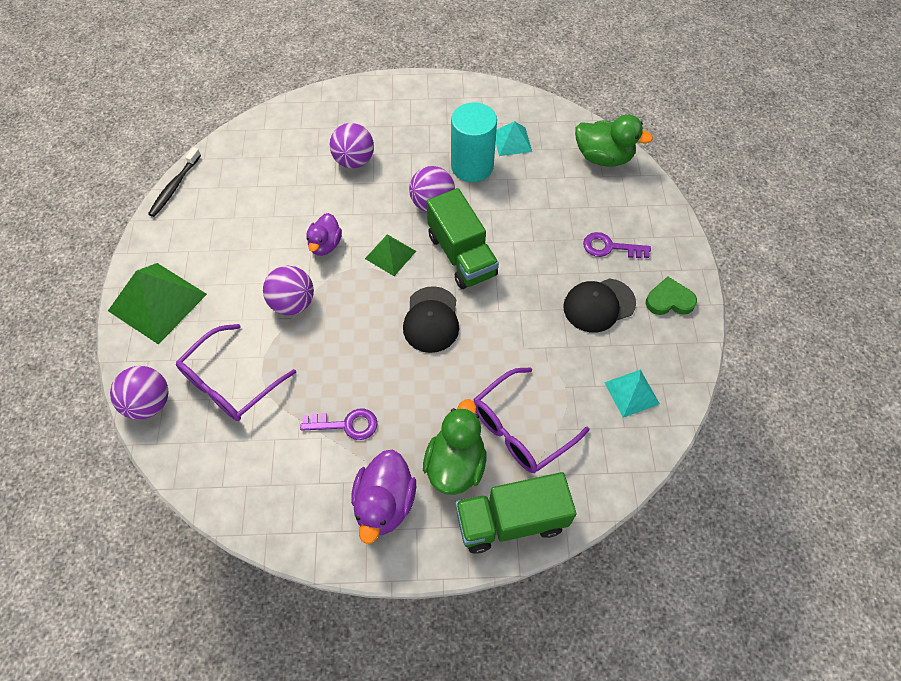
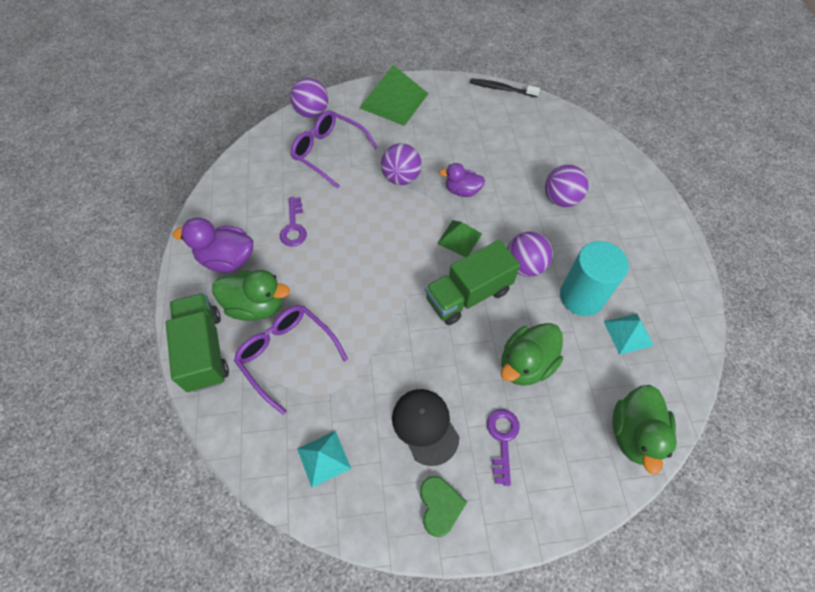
camera: 85 degrees right, 0 degrees up
(431, 320) = (394, 276): black cap -> none
(539, 219) = (526, 364): none -> green duck

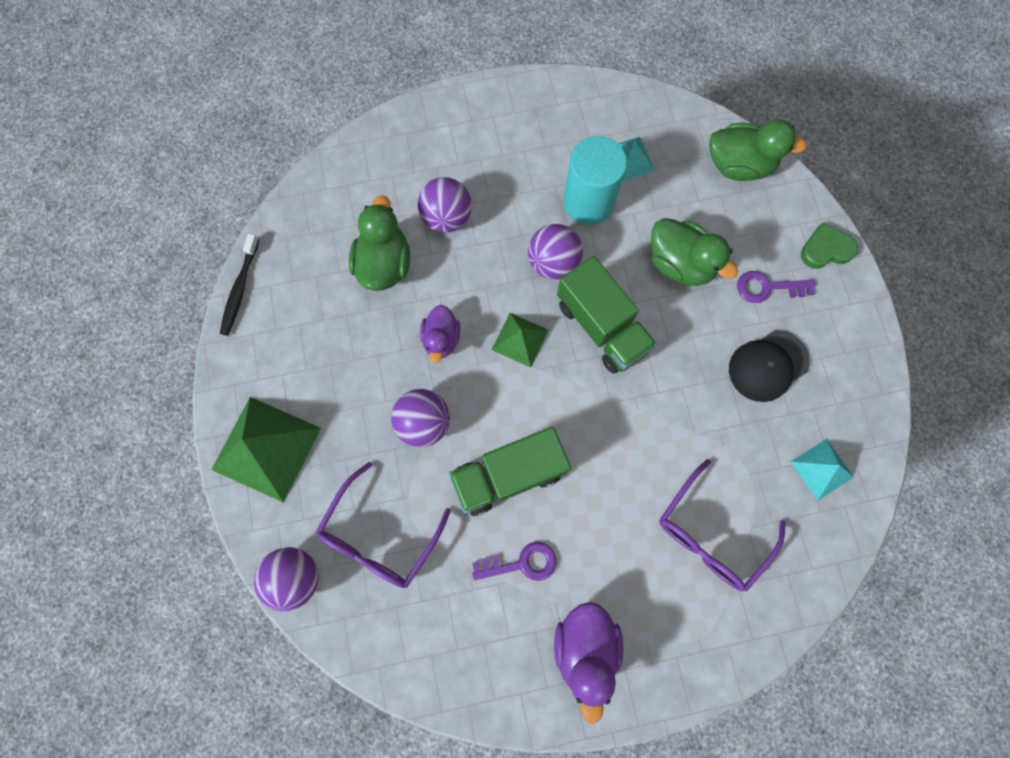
camera: 95 degrees left, 15 degrees up
(204, 350) = (722, 642): green truck -> green truck (508, 475)
(256, 305) = (650, 588): green duck -> green duck (384, 264)
(440, 506) = (844, 346): green heart -> green heart (825, 249)

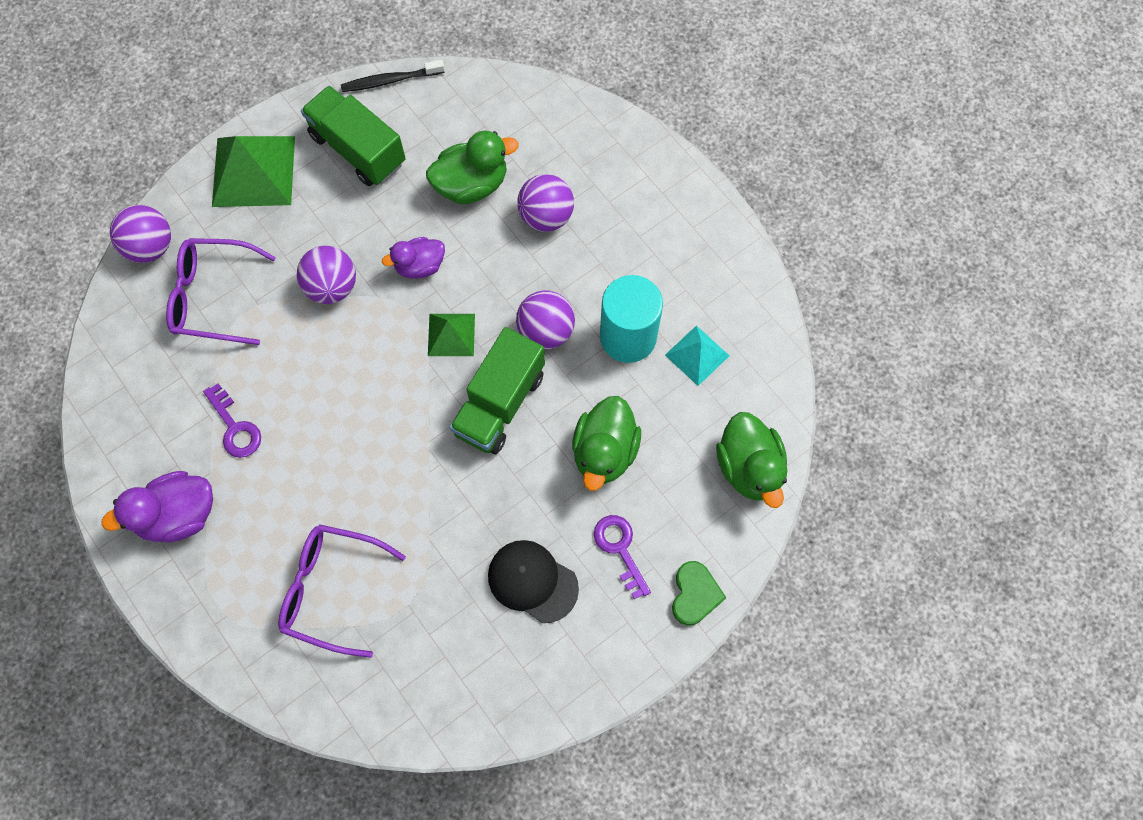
camera: 65 degrees right, 5 degrees down
(508, 475) = (313, 381): green truck -> green truck (358, 149)
(822, 469) = (444, 676): turquoise pyramid -> none
(825, 249) = (695, 594): green heart -> green heart turned 45 degrees clockwise

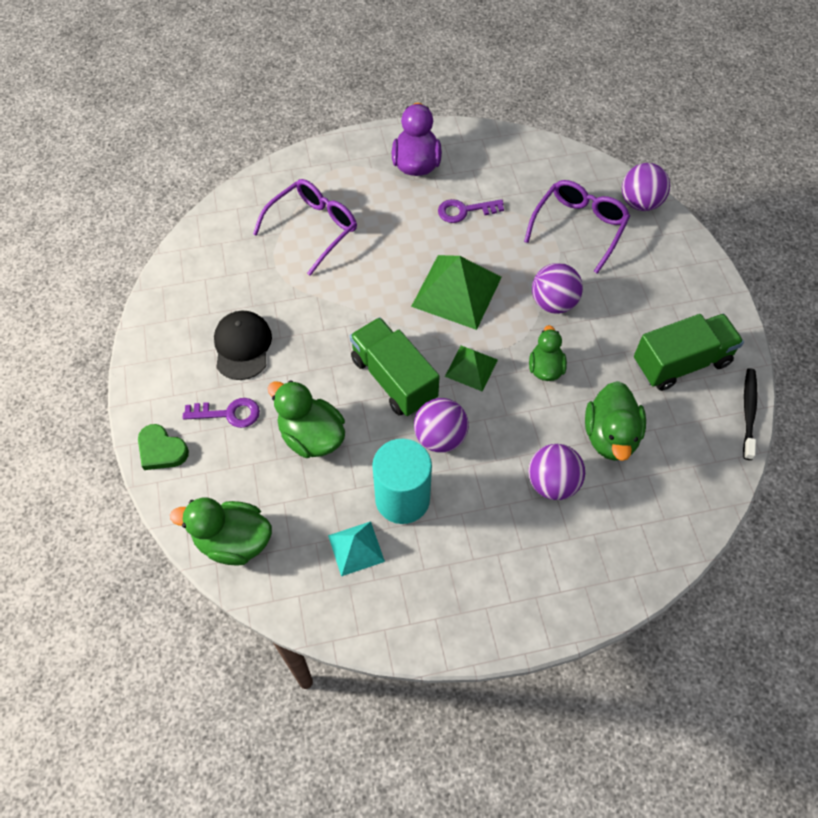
camera: 115 degrees right, 10 degrees down
(253, 171) = (686, 284): green pyramid -> green pyramid (457, 291)
(420, 266) = (545, 368): purple duck -> green duck
(532, 581) = (242, 346): black cap -> black cap turned 60 degrees counterclockwise

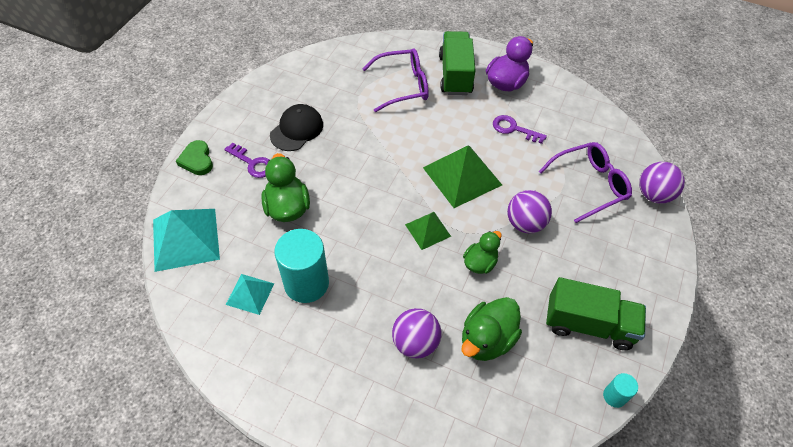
camera: 35 degrees right, 5 degrees down
(233, 541) = (185, 239): green duck -> turquoise pyramid
(394, 379) = (370, 205): green truck -> green truck (455, 75)
(440, 437) = (366, 261): purple ball -> none
(748, 412) = (614, 396): black toothbrush -> turquoise cylinder

